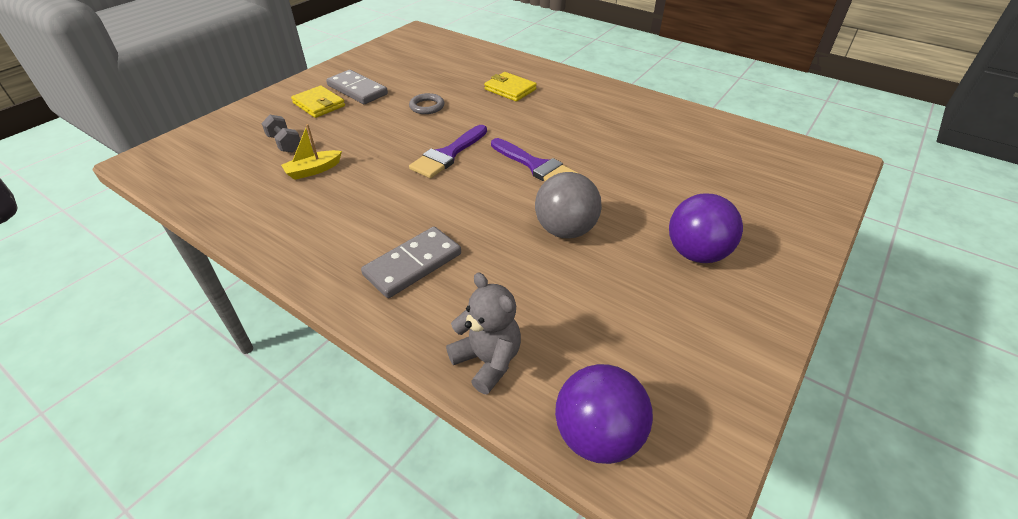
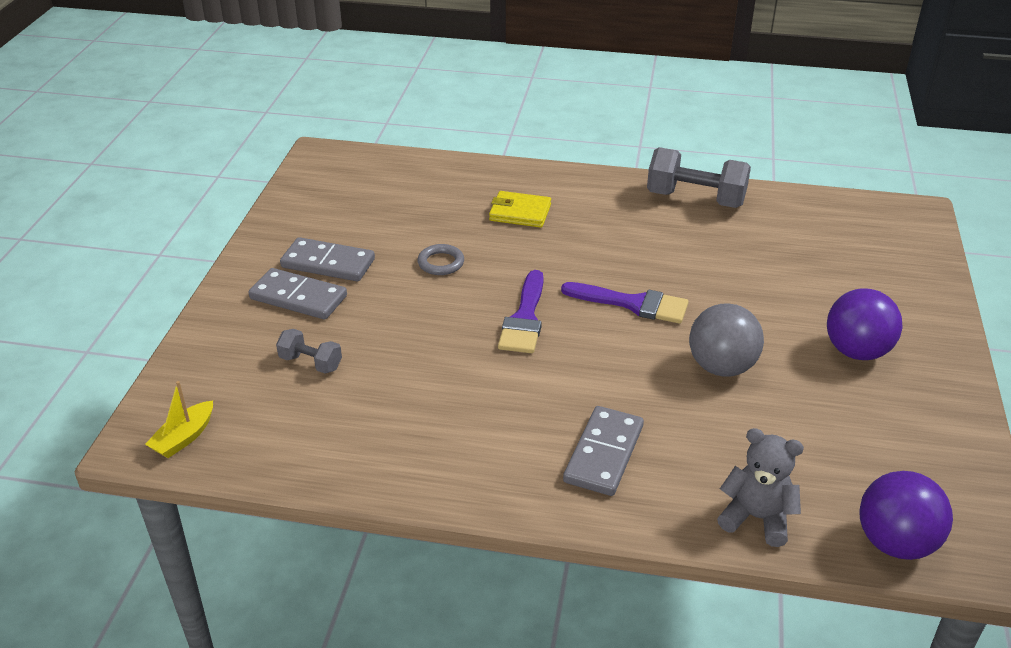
camera: 25 degrees left, 5 degrees down
(313, 170) = (385, 385): yellow boat -> yellow boat (184, 437)
(319, 104) = (298, 298): yellow wallet -> grey domino
(649, 109) = (695, 199): none -> grey dumbbell

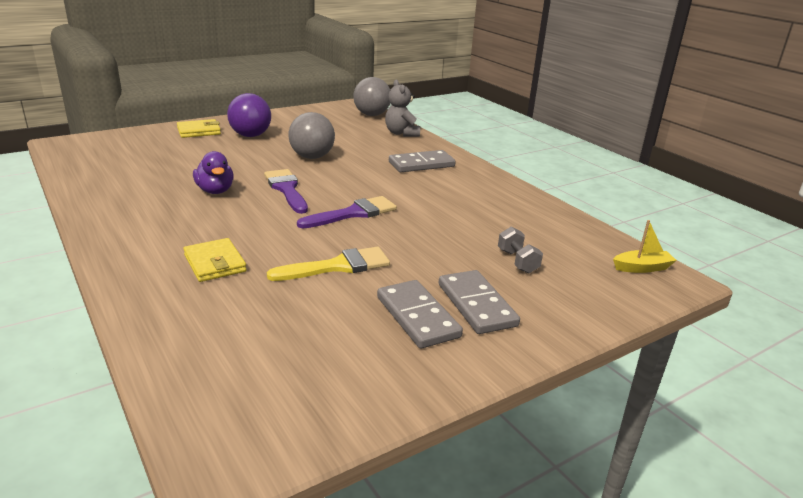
camera: 135 degrees left, 10 degrees down
(441, 263) = (338, 266): grey ring -> yellow brush
(674, 260) = (215, 191): none -> purple duck
(695, 199) = (110, 205): grey dumbbell -> none
(895, 543) = (371, 115): purple ball -> grey ball
(907, 315) = (199, 131): none -> yellow wallet

